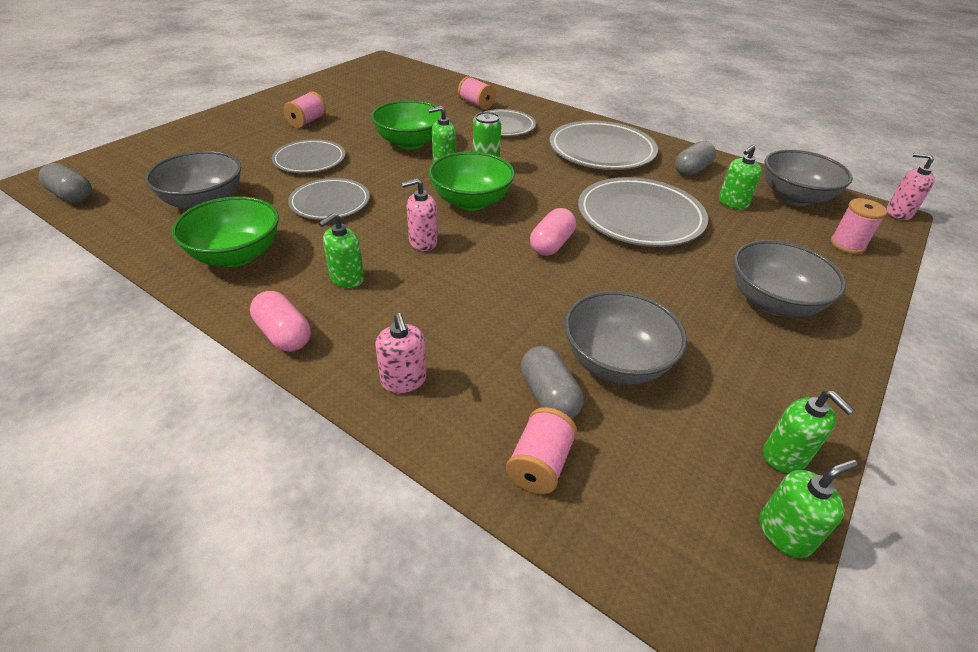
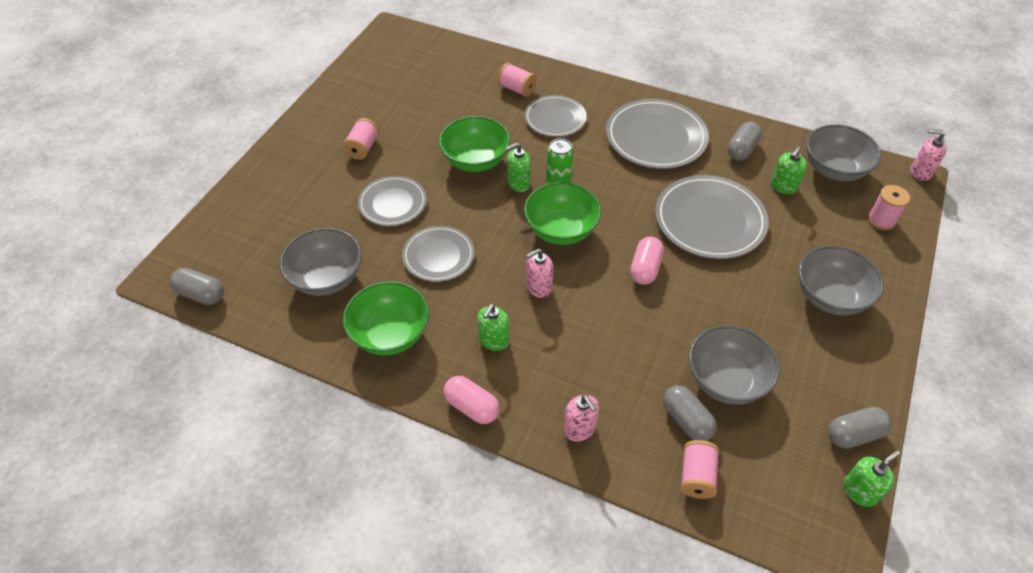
camera: 10 degrees left, 10 degrees up
(785, 456) = (854, 434): green soap dispenser -> grey capsule

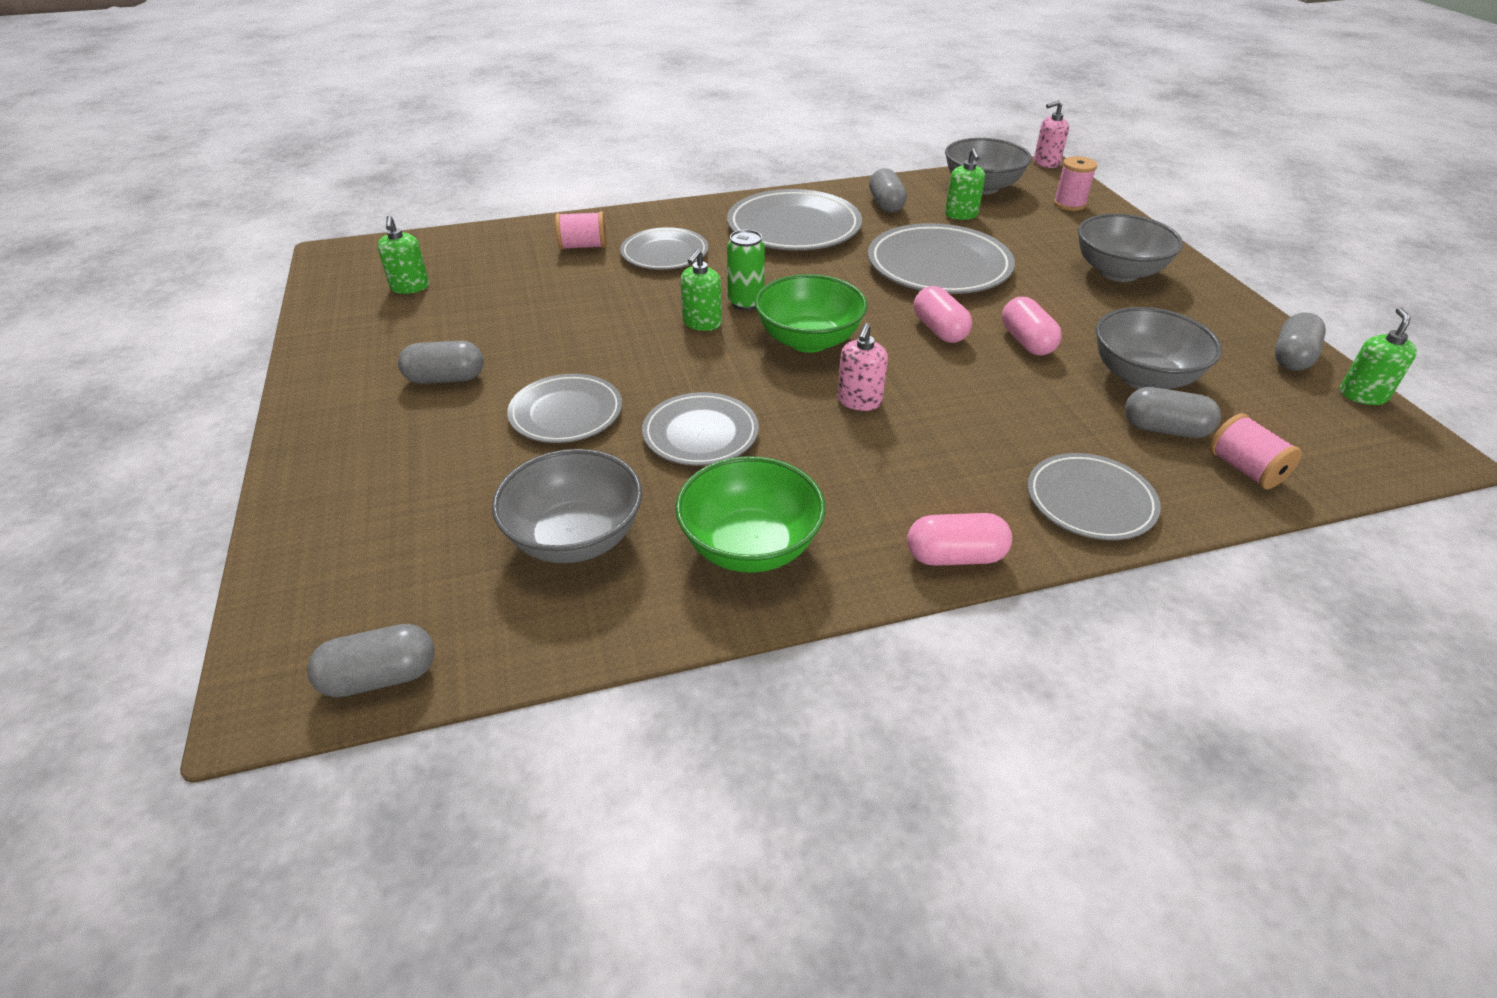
camera: 40 degrees left, 10 degrees down
(363, 148) = (445, 378): pink spool -> grey capsule
(475, 160) = (620, 326): green bowl -> none
(493, 340) = (883, 477): green soap dispenser -> green soap dispenser (410, 287)
(579, 429) = (1090, 501): pink soap dispenser -> grey plate
(688, 310) = (1026, 342): none -> pink capsule

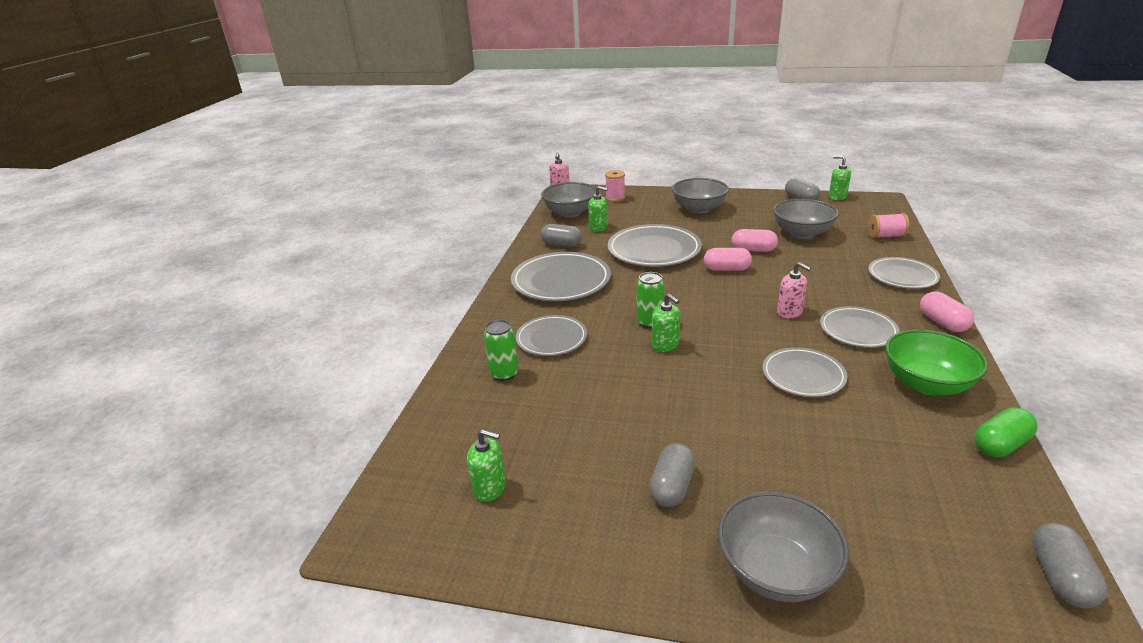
camera: 60 degrees left, 10 degrees down
(566, 413) = (754, 429): grey plate -> grey plate (858, 330)
(575, 538) = (908, 452): grey bowl -> grey bowl (776, 570)
(583, 246) = (504, 373): pink spool -> green can
(632, 626) = (1000, 444): none -> green capsule
(808, 340) = (712, 311): green bowl -> none
(955, 556) = (942, 322): pink capsule -> pink capsule turned 45 degrees counterclockwise
(1165, 429) = (848, 242): grey capsule -> none

